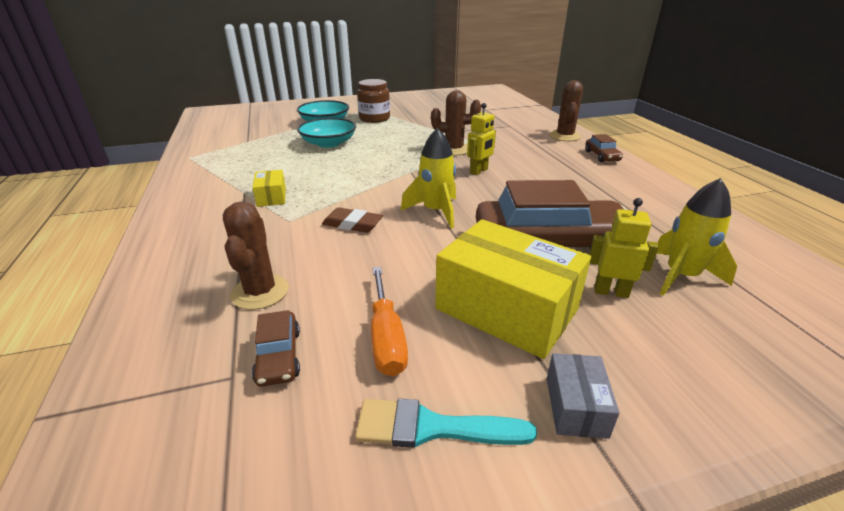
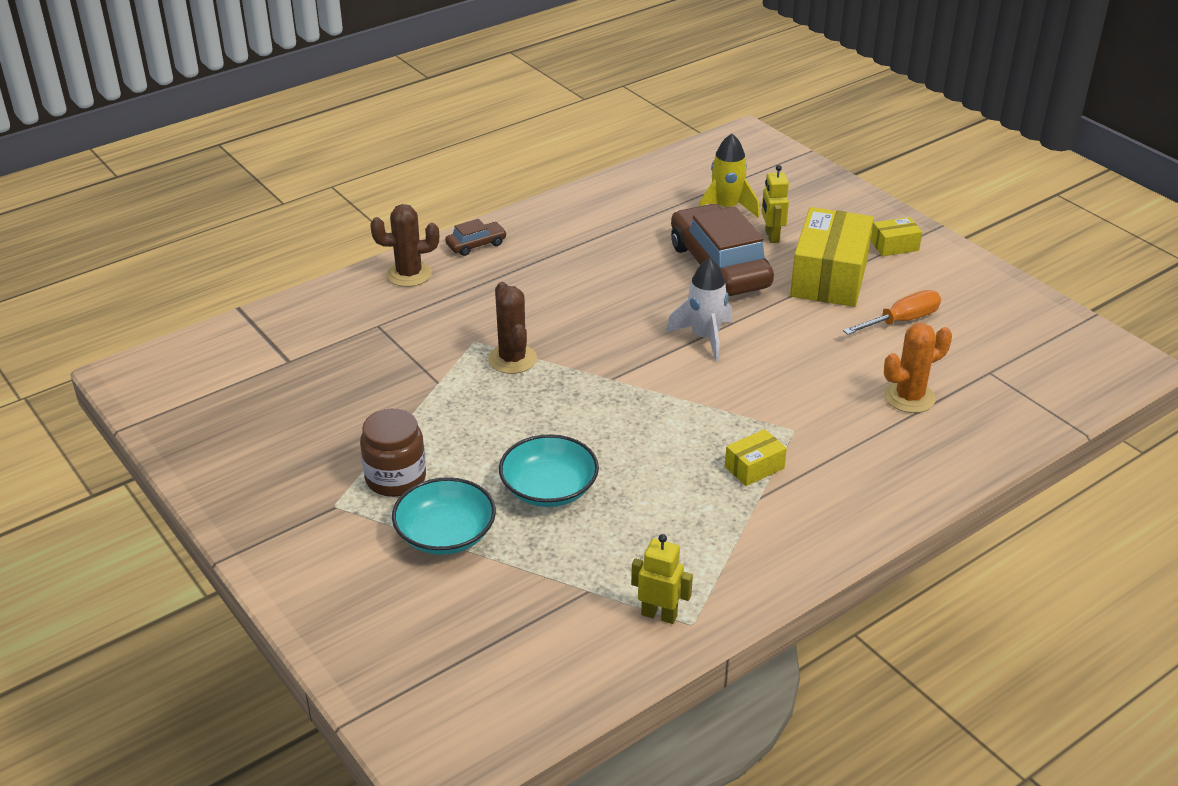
camera: 110 degrees left, 5 degrees up
(260, 292) = (909, 397): brown cactus -> orange cactus
(278, 356) = (958, 360): brown car -> none
(352, 224) = (769, 384): brown eraser -> none
(432, 427) = (951, 288): turquoise brush -> none
(435, 211) = (704, 337): yellow rocket -> white rocket
(479, 171) = (578, 326): yellow robot -> yellow robot (659, 615)
(576, 406) = (894, 246): grey box -> yellow box

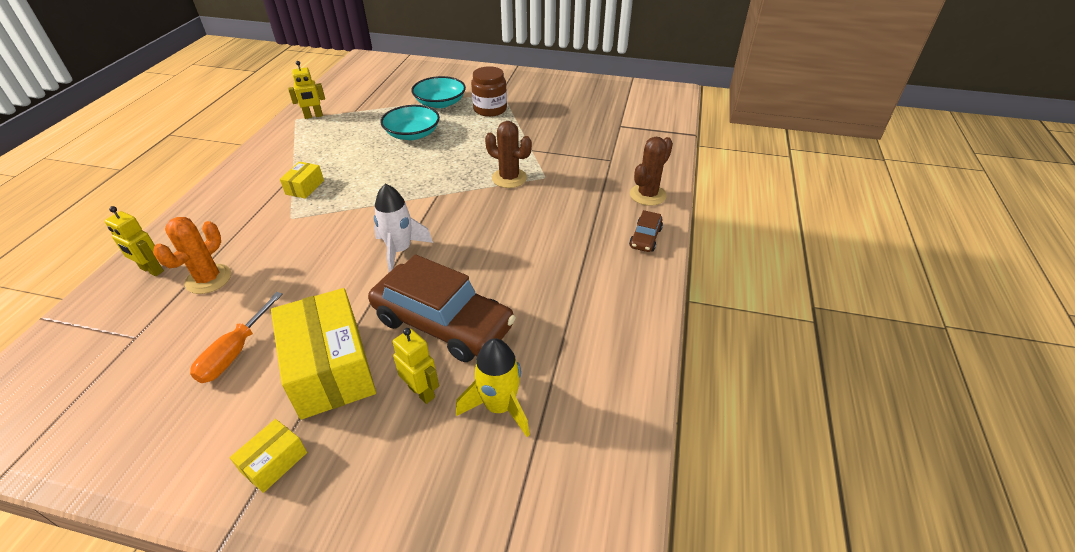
camera: 140 degrees right, 5 degrees up
(969, 436) = (151, 270): none -> yellow robot

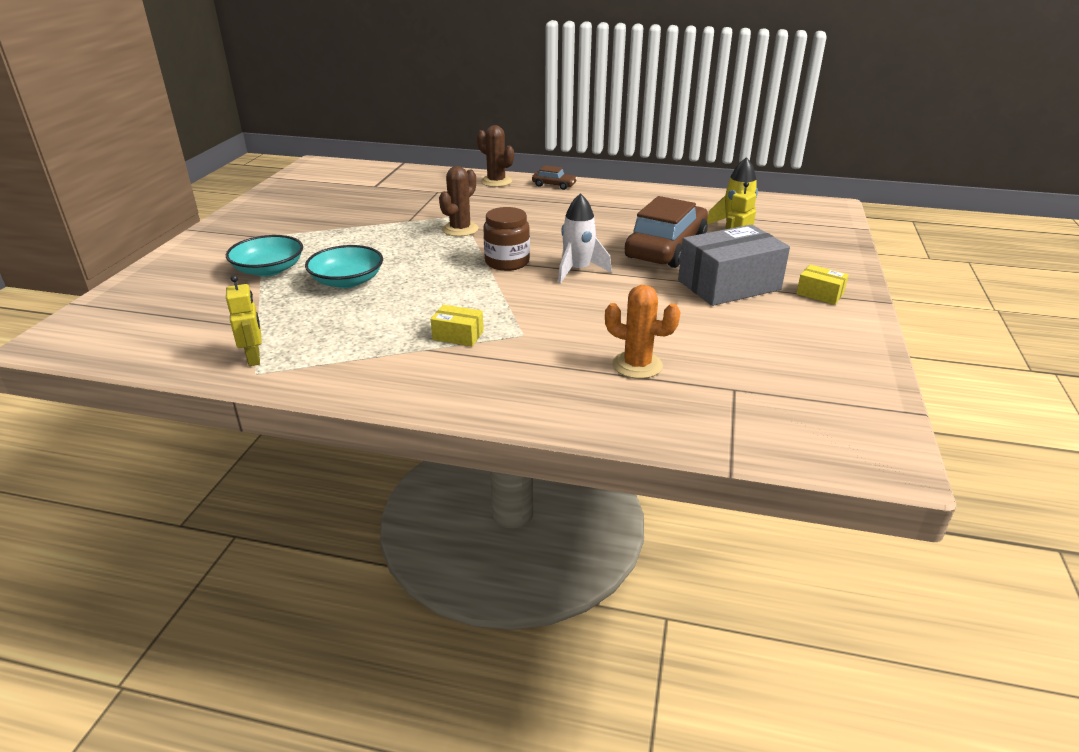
camera: 90 degrees left, 10 degrees down
(151, 270) = (629, 409): yellow robot -> none
(235, 352) = (729, 329): orange screwdriver -> none
(330, 368) = (729, 285): yellow box -> grey box
(490, 109) = (305, 241): brown jar -> brown jar (507, 262)

